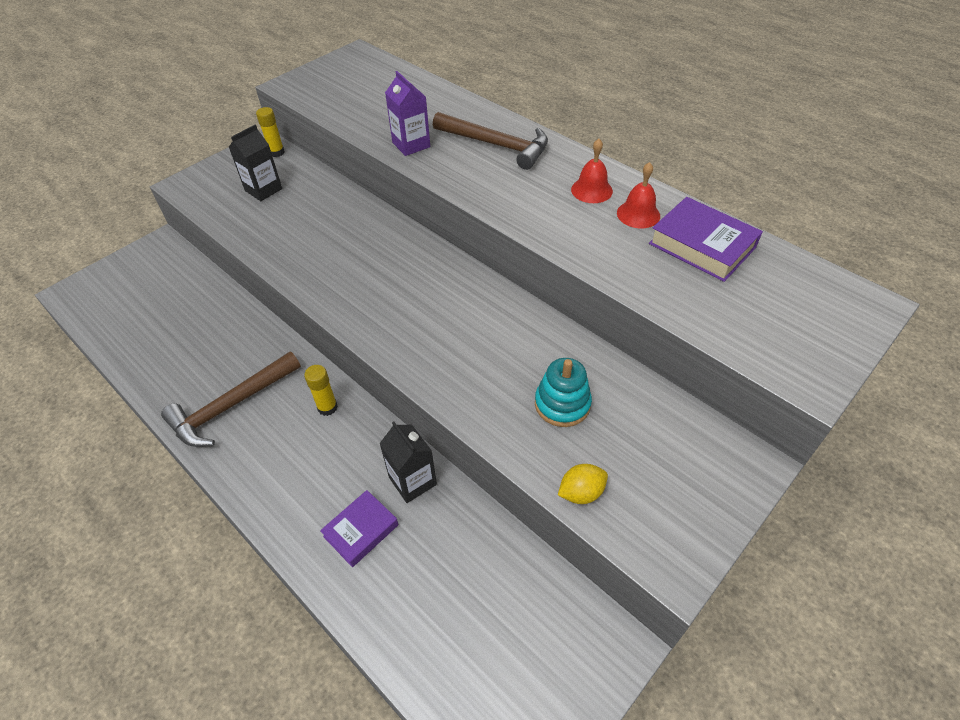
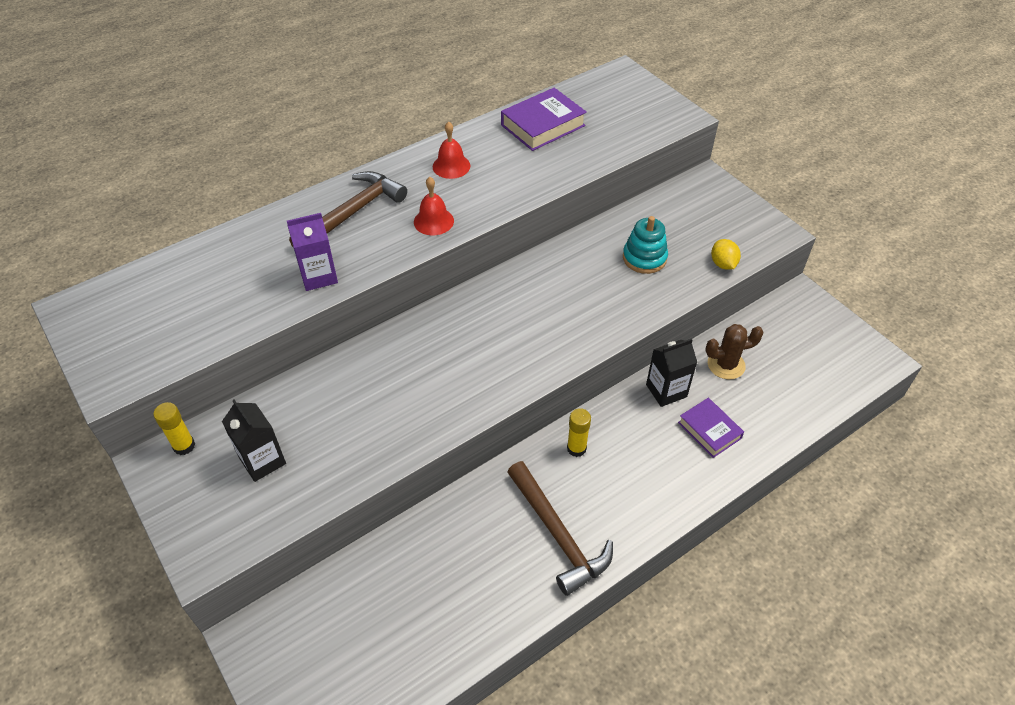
camera: 80 degrees left, 0 degrees up
(464, 544) = (726, 365): none -> brown cactus
(638, 214) = (494, 148): red bell -> red bell (433, 221)

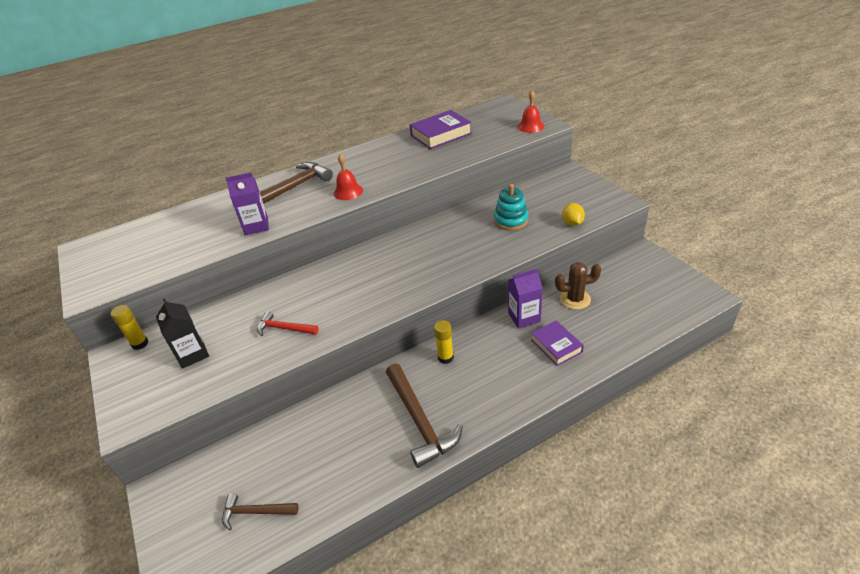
camera: 10 degrees right, 10 degrees down
(377, 421) = (284, 328): none -> red hammer
(379, 658) = (255, 512): none -> brown hammer
(451, 166) = (369, 160): red bell -> red bell (530, 126)
(666, 391) = (524, 317): black carton -> purple carton

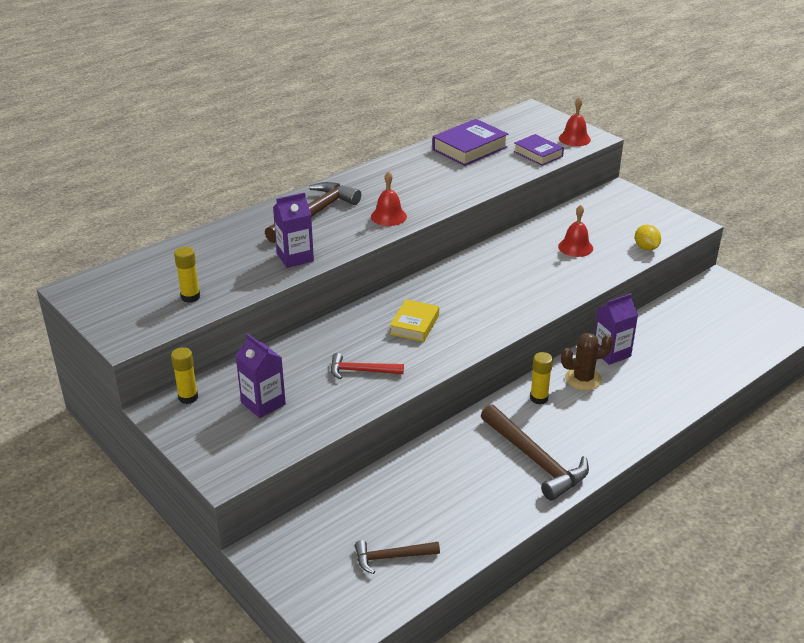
camera: 15 degrees left, 5 degrees down
(158, 258) = (190, 297): none -> yellow glue stick
(192, 354) = (263, 403): black carton -> purple carton
(347, 287) = (414, 325): none -> yellow book
(511, 220) = (575, 247): turquoise stacking toy -> red bell
(556, 346) = (656, 379): purple book -> purple book (538, 154)
(575, 299) = (661, 332): brown cactus -> brown cactus (583, 379)

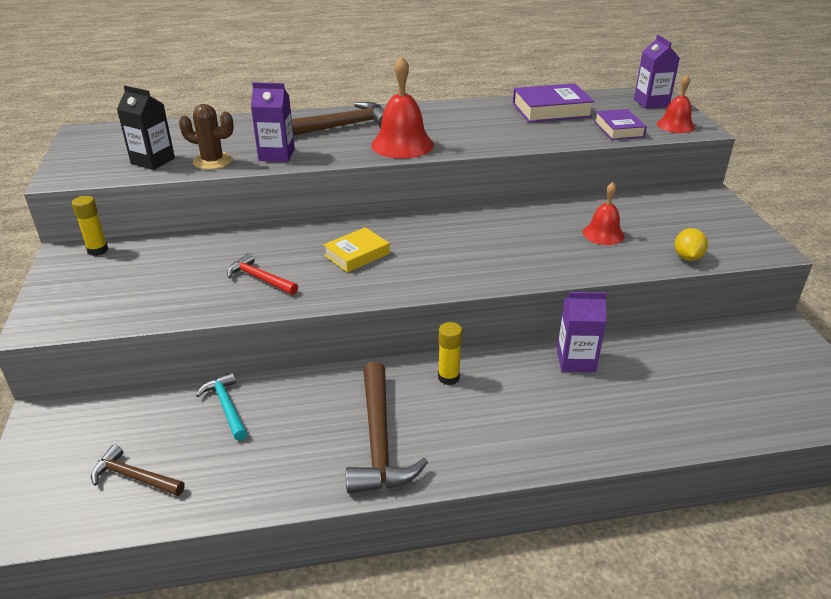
camera: 30 degrees right, 0 degrees up
(190, 297) = (153, 161): yellow glue stick -> black carton
(263, 403) = (145, 276): purple carton -> purple carton (651, 103)
(388, 216) = (402, 145): red bell -> red bell, size x1.62
(401, 483) = (226, 406): none -> turquoise hammer
(583, 379) = (517, 376): brown cactus -> brown cactus (212, 161)

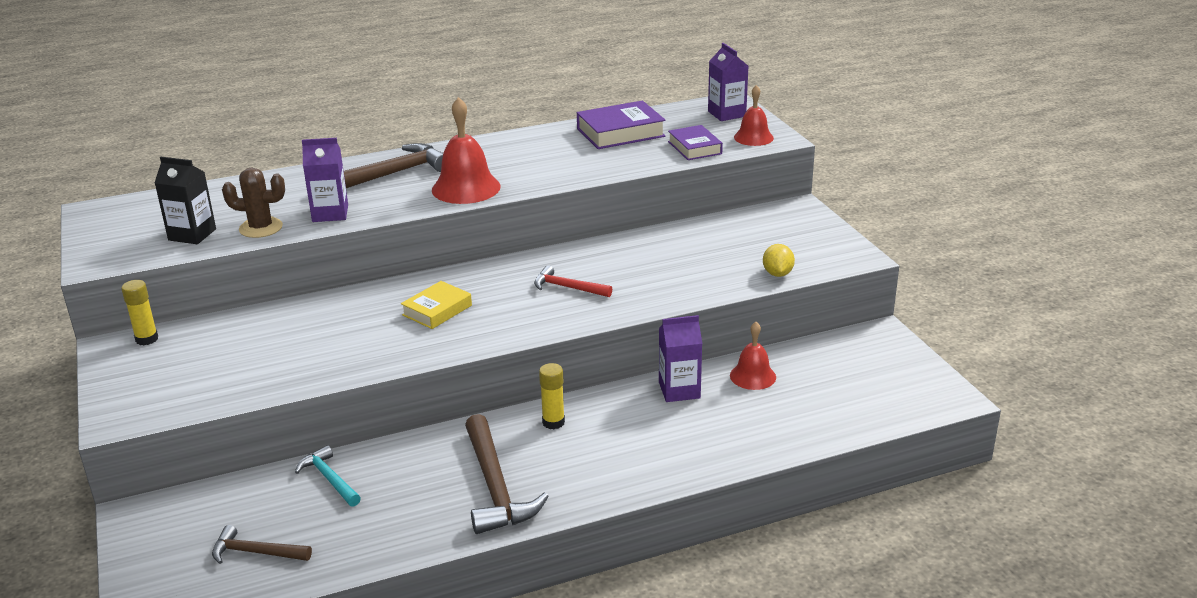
camera: 10 degrees left, 5 degrees down
(260, 278) = (340, 346): red hammer -> red hammer (567, 287)
(603, 234) = (691, 260): red bell -> red bell (753, 376)

